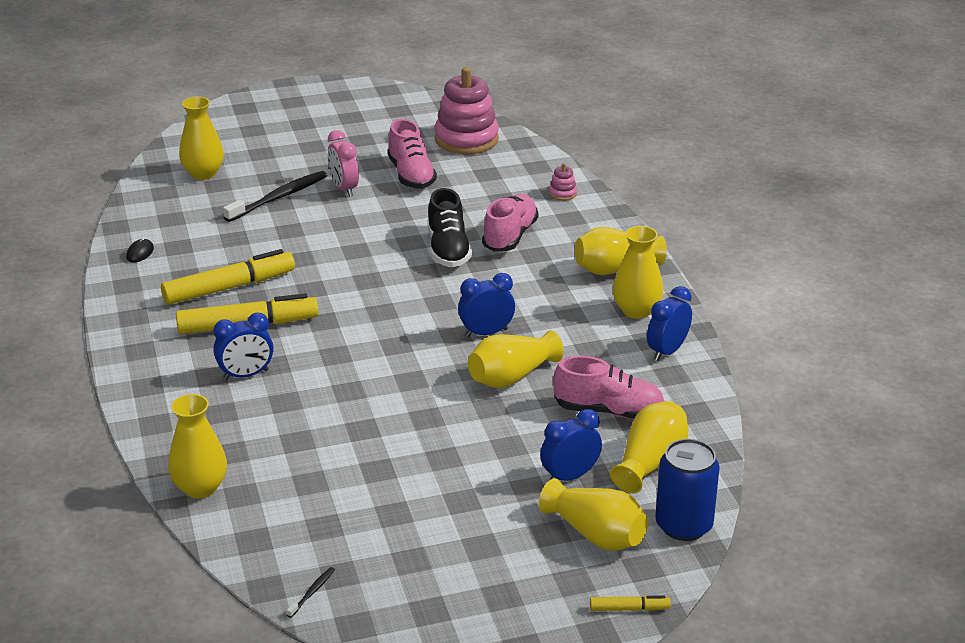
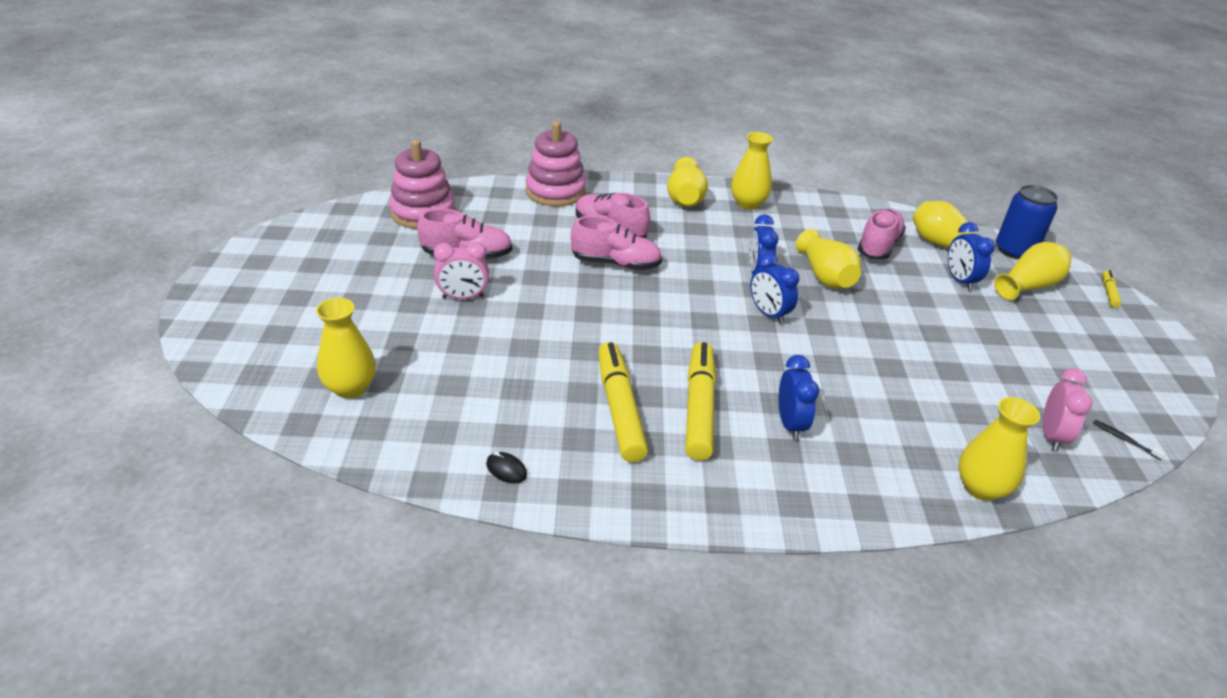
camera: 75 degrees left, 5 degrees up
(279, 197) = (450, 342): black toothbrush -> none
(296, 538) = (1051, 436): none -> pink clock
(448, 250) = (615, 263): black shoe -> pink shoe
(562, 193) = (555, 191): pink stacking toy -> pink stacking toy, size x2.40
(667, 351) = (806, 205): blue clock -> blue clock (768, 314)

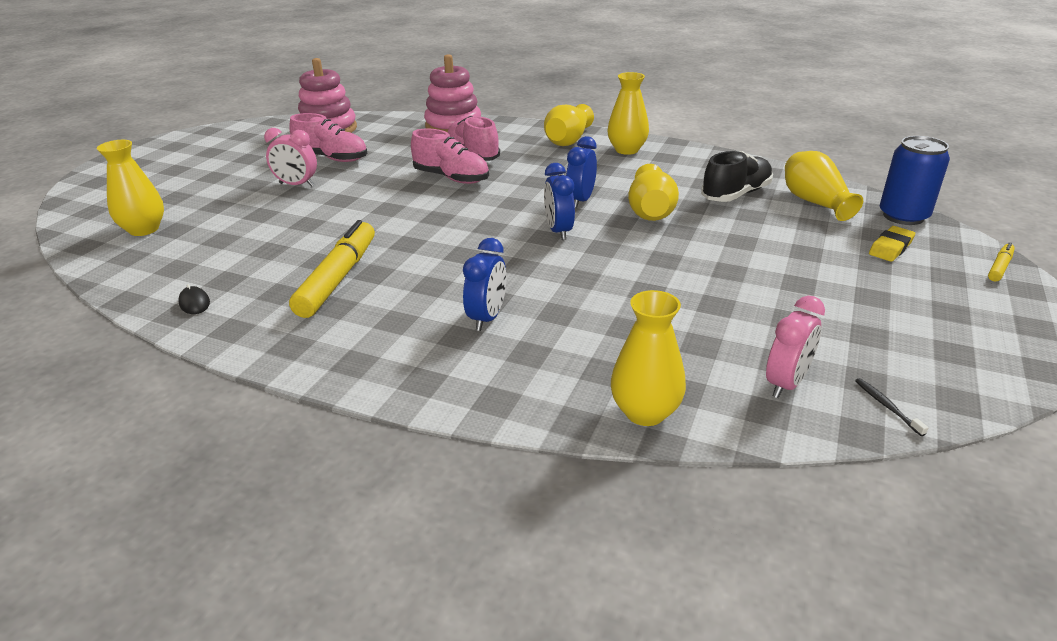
camera: 25 degrees right, 5 degrees down
(699, 407) = (411, 290): yellow marker -> none
(878, 246) = (736, 194): pink shoe -> black shoe
(960, 281) = (805, 233): blue clock -> none
(1028, 286) = (890, 248): yellow vase -> yellow eraser

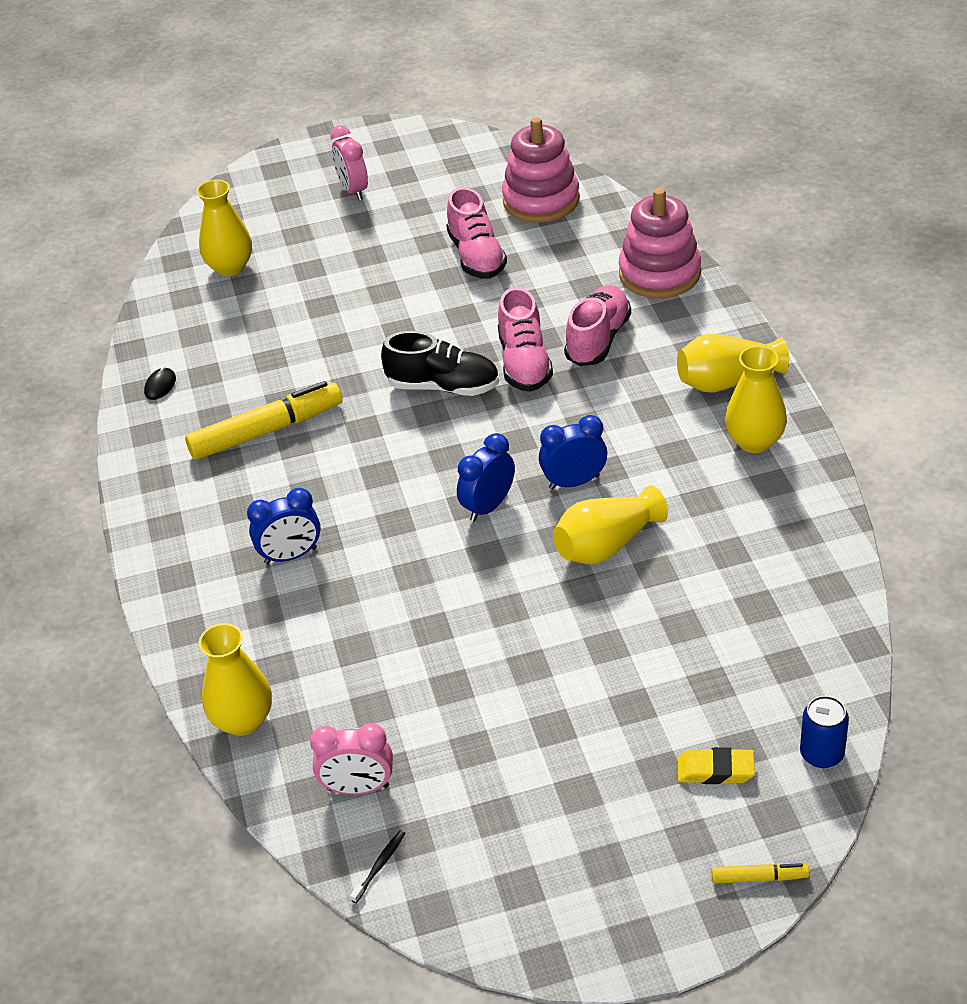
camera: 55 degrees right, 10 degrees up
(296, 185) = (397, 280): pink clock -> pink clock (353, 190)
(736, 194) = (725, 590): black shoe -> black shoe (443, 386)
(815, 202) = (778, 663): yellow vase -> none
(903, 216) = (821, 754): blue can -> blue can, size x0.63

